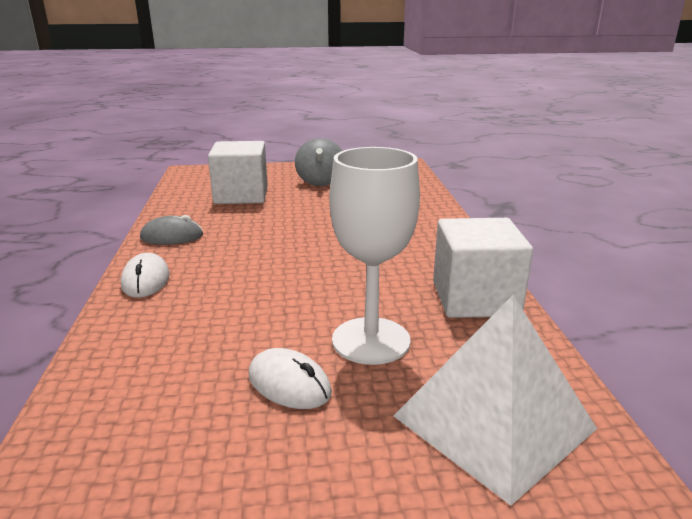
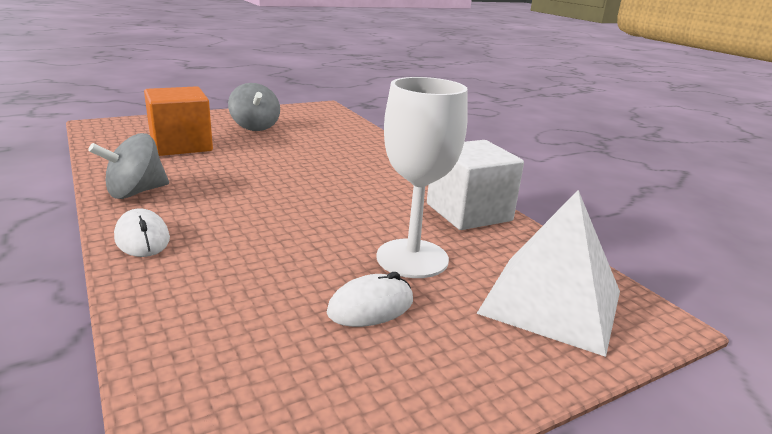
camera: 25 degrees left, 0 degrees up
(172, 236) = (135, 192): grey mouse -> grey spinning top
(241, 195) = (181, 145): white cube -> orange cube
(289, 384) = (370, 306): white mouse -> white mouse turned 45 degrees counterclockwise

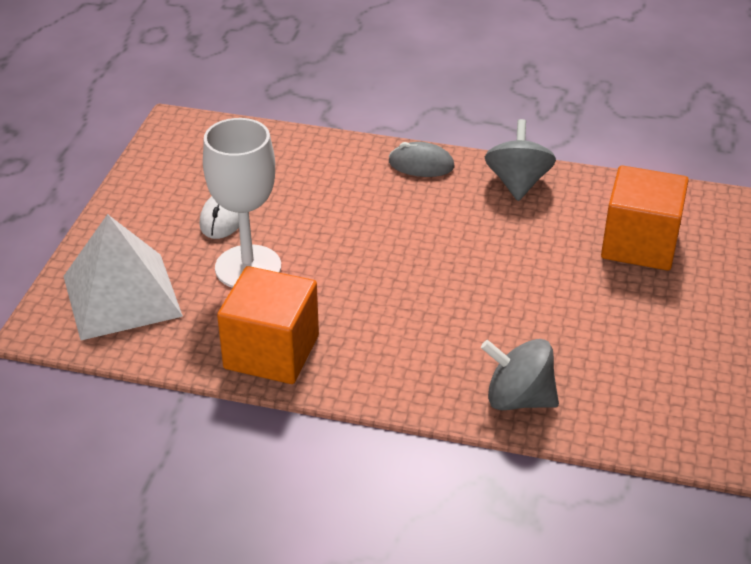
camera: 135 degrees right, 15 degrees up
(142, 238) = (421, 164): white mouse -> grey mouse
(255, 127) = (680, 328): grey spinning top -> grey spinning top (518, 399)
(468, 212) = (271, 352): white cube -> orange cube

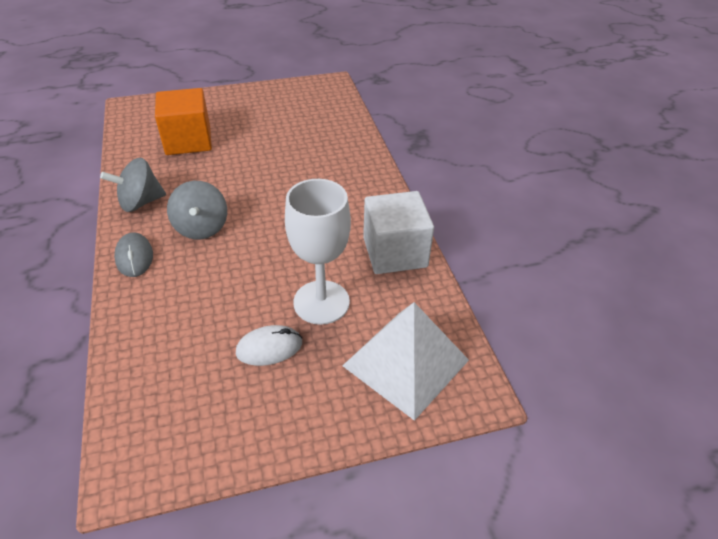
camera: 120 degrees left, 5 degrees up
(271, 352) = (395, 252): orange cube -> white cube
(518, 399) = (352, 150): grey spinning top -> grey spinning top (201, 227)

